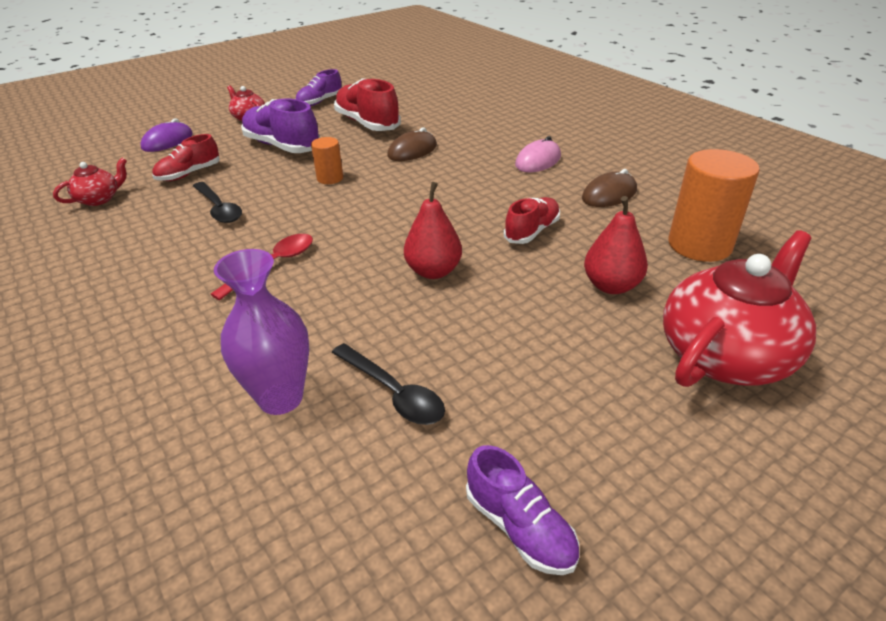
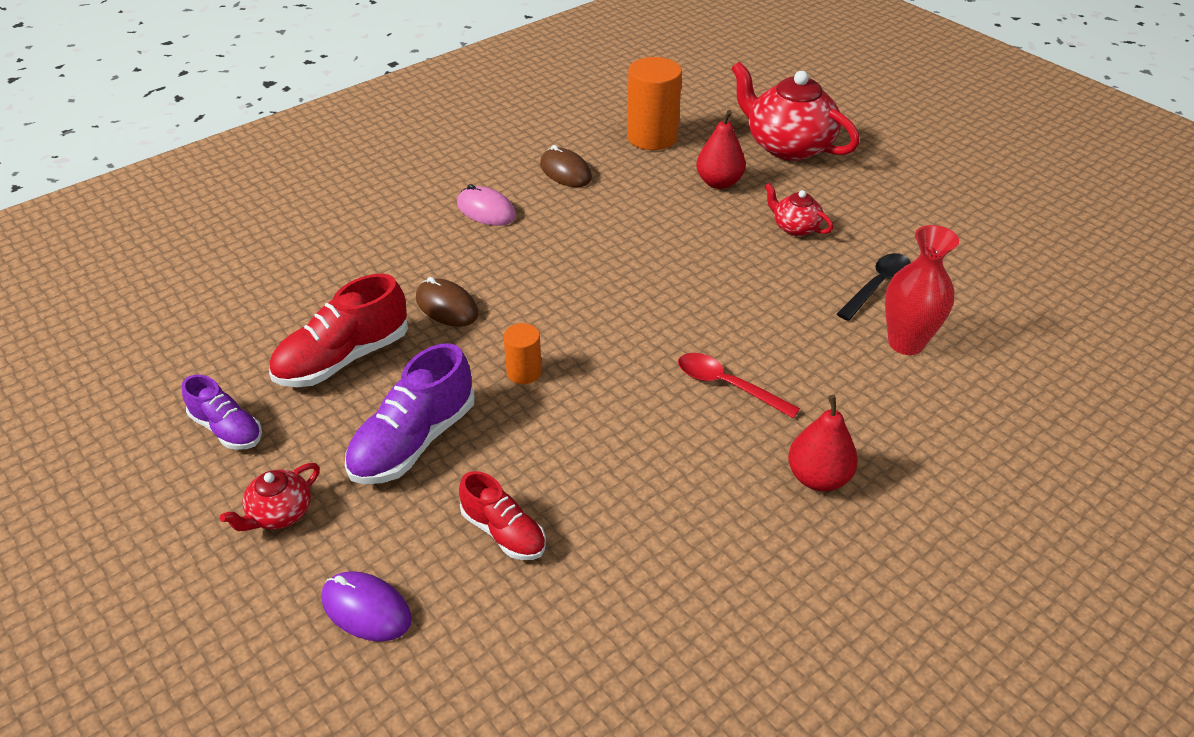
camera: 95 degrees left, 5 degrees up
(99, 199) = (586, 623): red teapot -> red teapot (795, 227)
(219, 209) = (610, 465): black spoon -> none
(281, 398) = (906, 343): purple vase -> red vase
(433, 271) = (717, 274): red pear -> red pear (818, 477)
(519, 527) = (960, 230): purple shoe -> none
(532, 231) = (639, 218): red shoe -> none

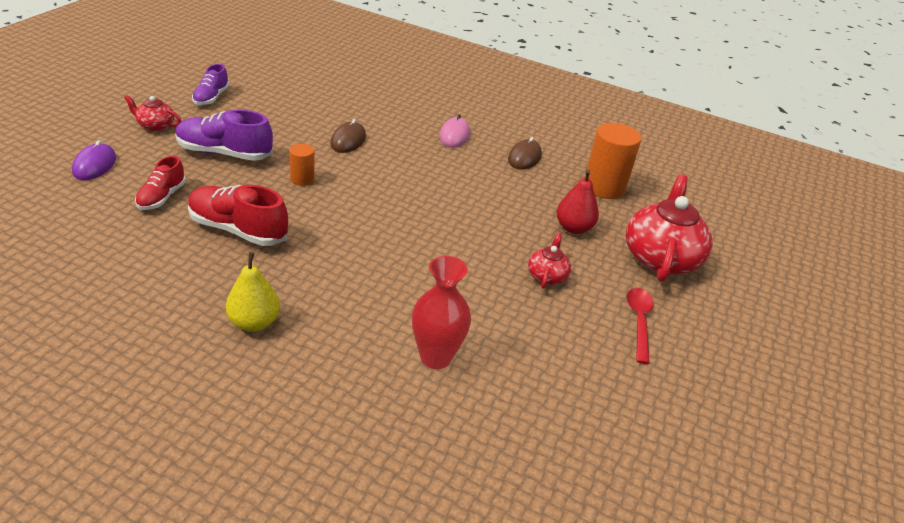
camera: 60 degrees right, 5 degrees down
(343, 358) = (282, 117): red shoe -> red shoe (238, 230)
(727, 385) = (332, 265): red spoon -> red spoon (639, 321)
(818, 477) = (254, 323): red pear -> yellow pear
(877, 285) = (502, 332): black spoon -> none

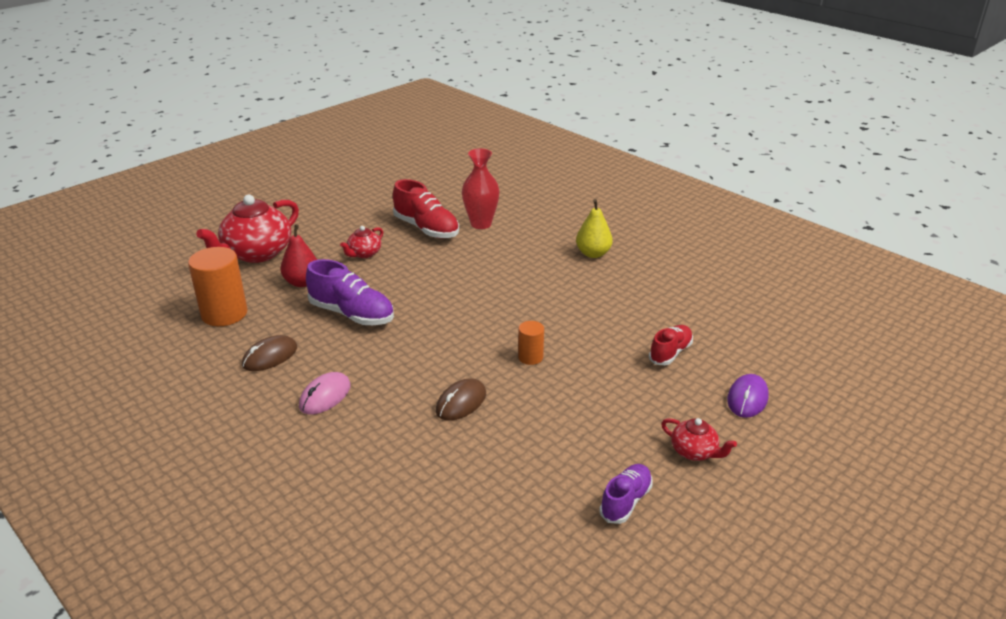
camera: 155 degrees left, 5 degrees down
(224, 153) = (609, 399): purple shoe -> purple shoe (352, 314)
(238, 230) = (600, 315): red shoe -> red shoe (426, 229)
(639, 321) = (328, 223): red spoon -> none

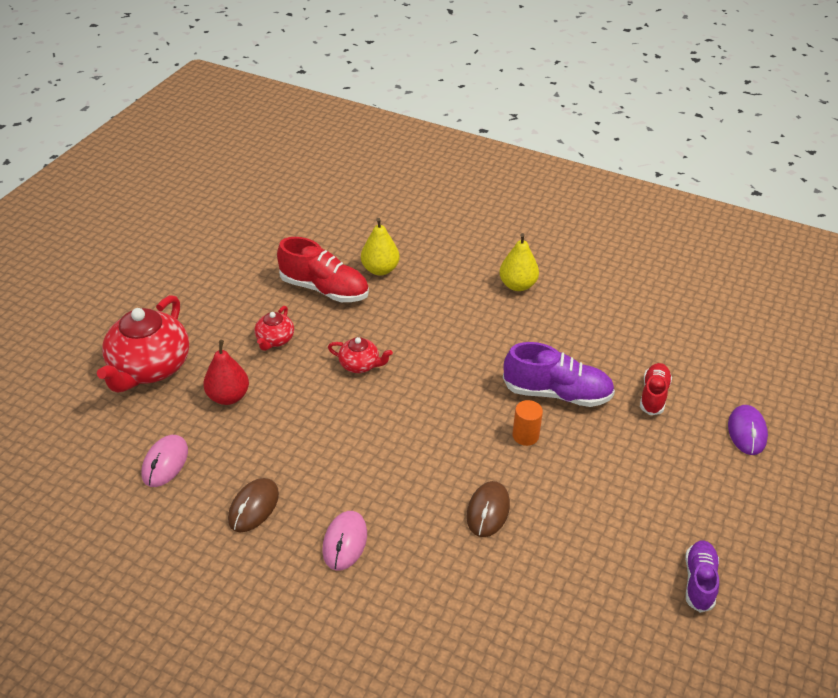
camera: 20 degrees left, 10 degrees up
(224, 314) = (165, 463): orange cylinder -> pink mouse
(352, 314) = (310, 427): purple shoe -> purple shoe (557, 393)
(481, 224) = (380, 269): red vase -> yellow pear
(694, 452) = (731, 507): red teapot -> red teapot (360, 365)

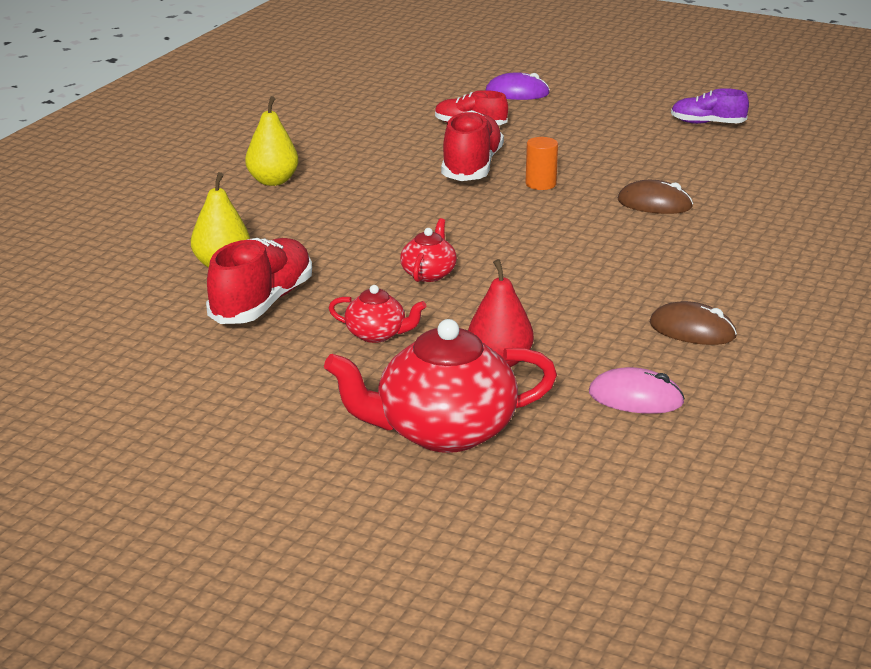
camera: 90 degrees left, 15 degrees down
(149, 368) = (443, 432): red teapot -> red teapot turned 150 degrees clockwise
(345, 542) = (724, 275): pink mouse -> none
(557, 393) = (472, 167): purple shoe -> red shoe

